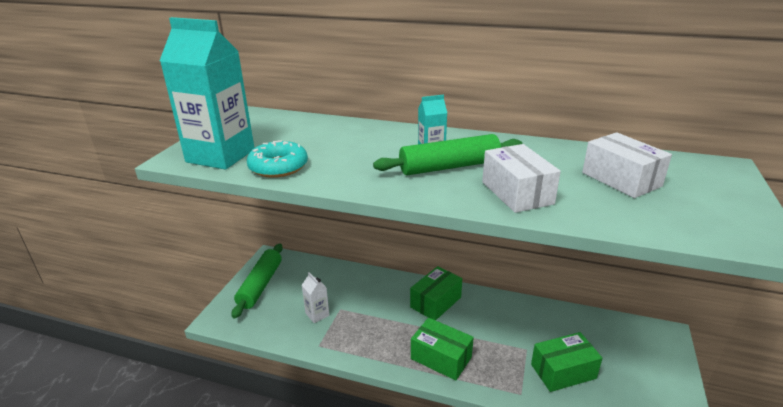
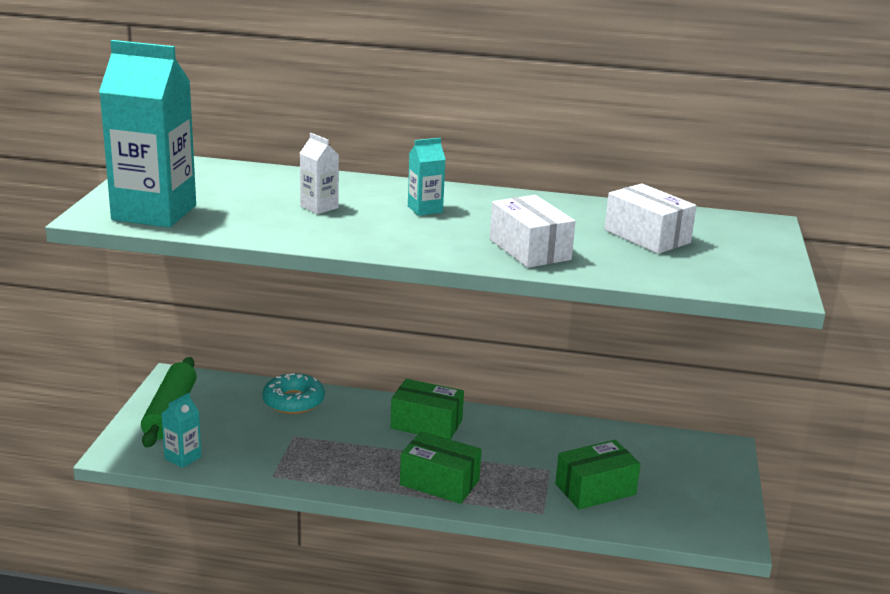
camera: 10 degrees left, 5 degrees down
(259, 326) = (183, 458): none -> turquoise carton
(278, 167) = (236, 225): turquoise donut -> turquoise donut (293, 401)
(317, 314) = (262, 443): white carton -> white carton (319, 207)
(435, 302) = (426, 424): green box -> green box turned 75 degrees clockwise
(449, 167) = (449, 224): green rolling pin -> none

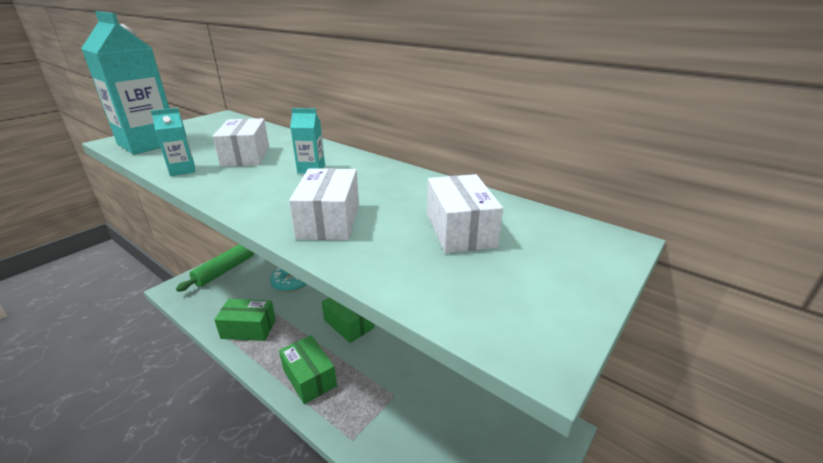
camera: 30 degrees right, 5 degrees up
(183, 458) = (195, 303): turquoise carton -> turquoise carton (182, 170)
(319, 207) = (246, 156): white carton -> white box
(595, 489) = (412, 431): green box -> green box (248, 328)

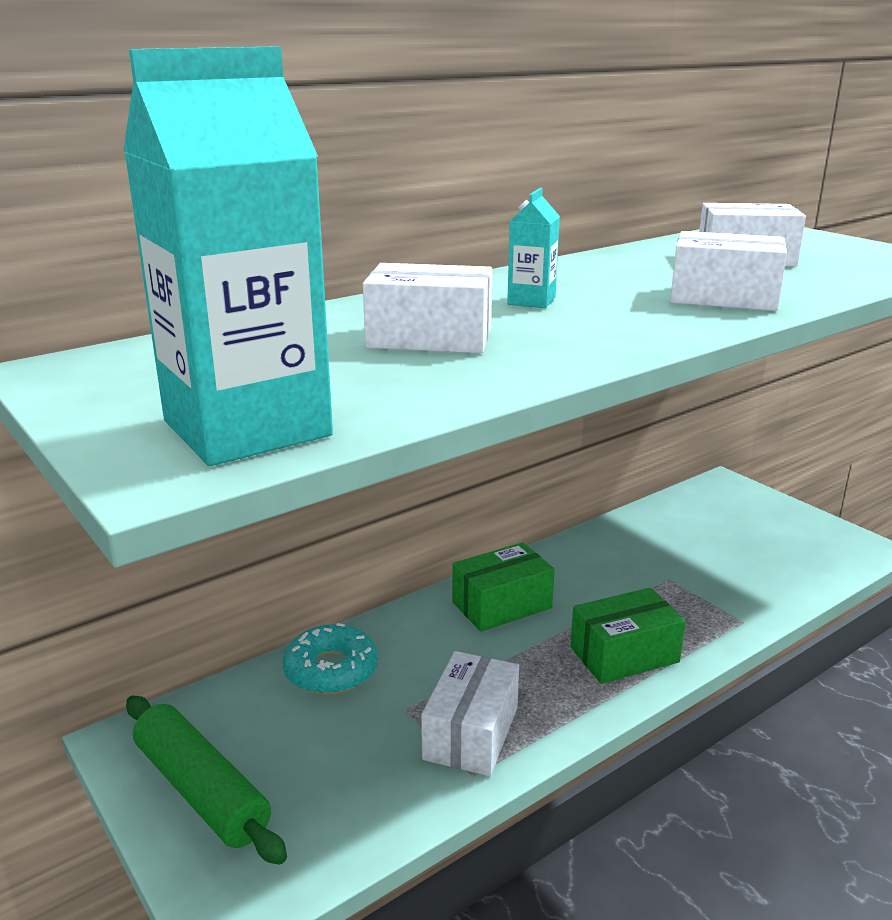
camera: 75 degrees left, 5 degrees down
(182, 170) = (485, 380): turquoise carton -> none
(248, 328) = (471, 733): green box -> white box

